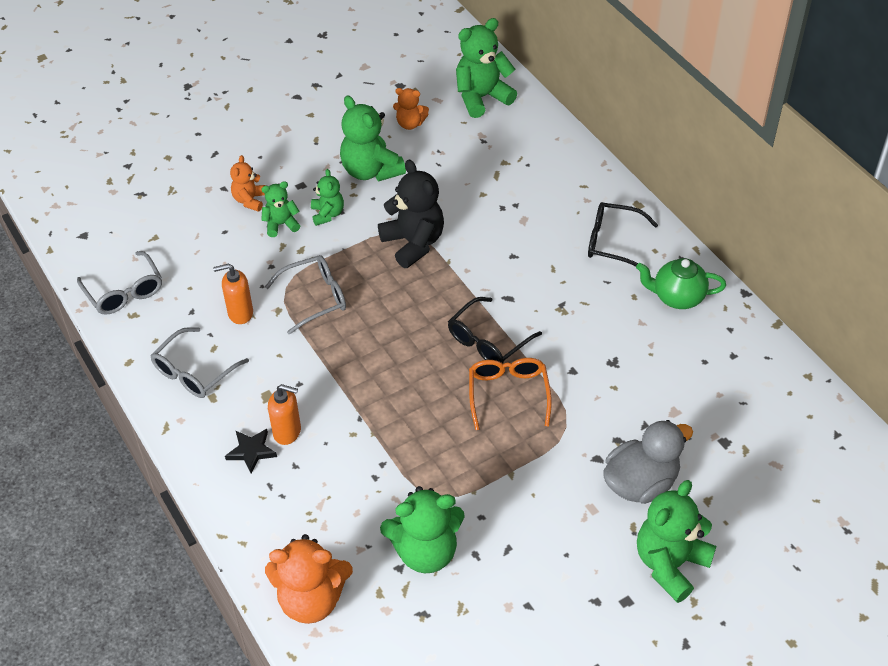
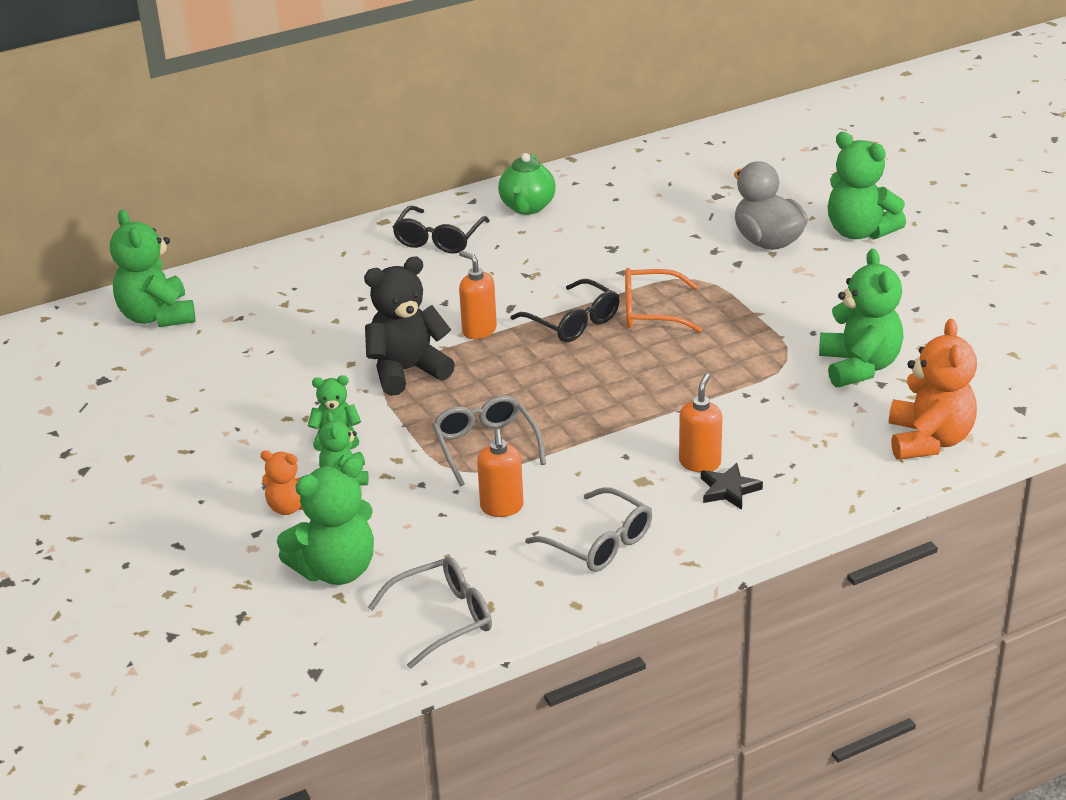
camera: 85 degrees left, 15 degrees down
(371, 170) = (264, 403): green teddy bear -> green teddy bear (336, 570)
(410, 124) = (184, 372): orange teddy bear -> none
(472, 281) = (479, 330): none -> orange soap dispenser

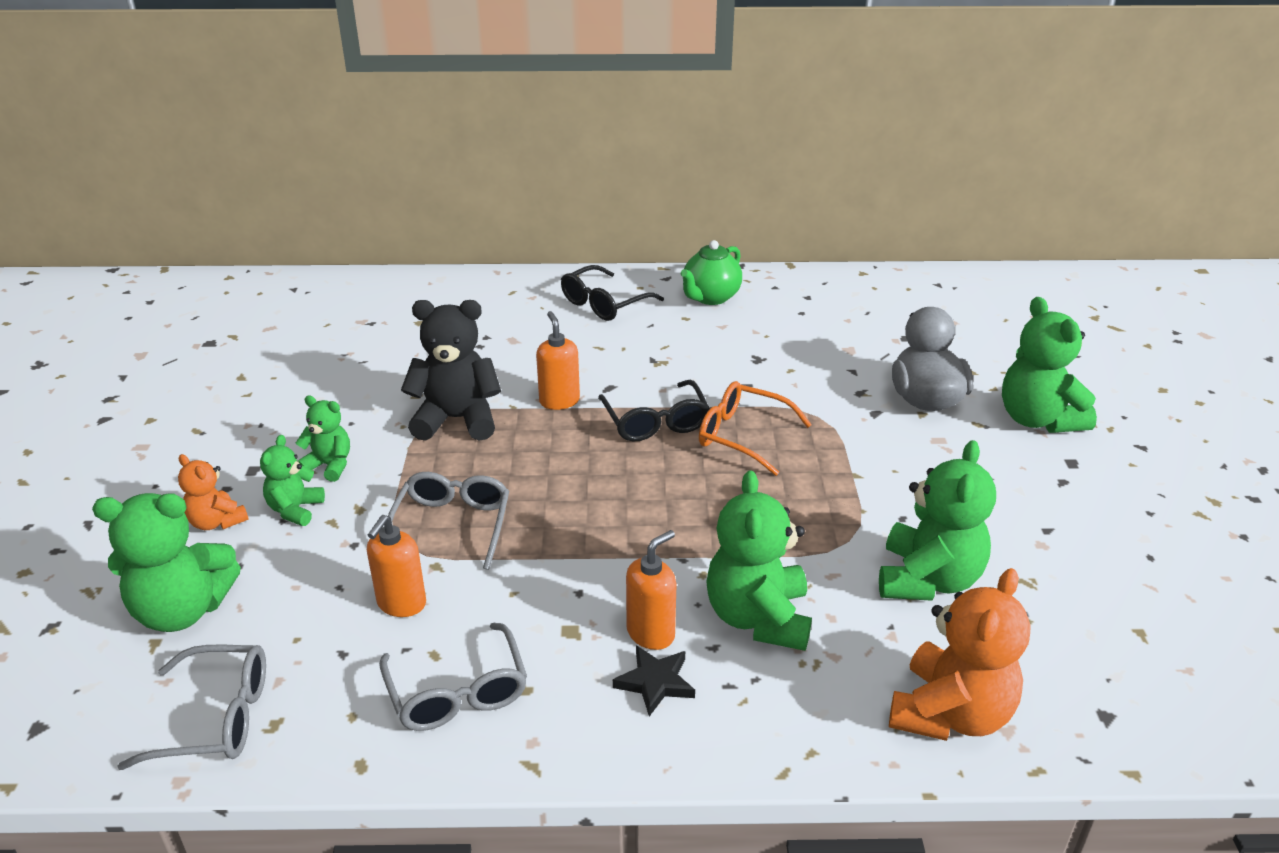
camera: 25 degrees right, 0 degrees up
(157, 316) = (309, 302): green teddy bear -> green teddy bear (758, 618)

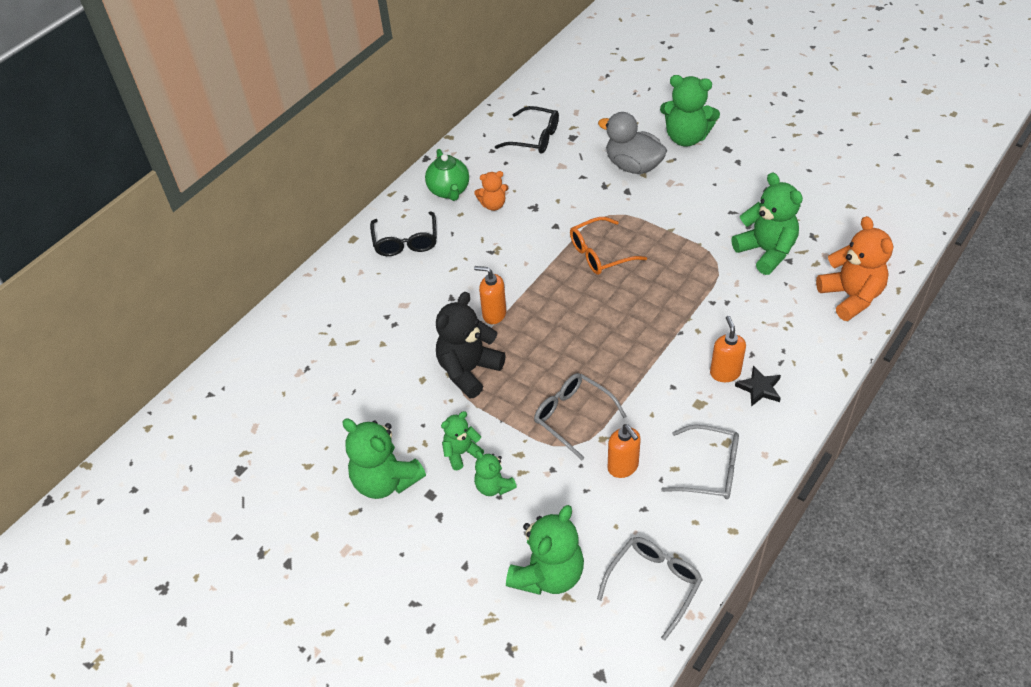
camera: 50 degrees left, 15 degrees up
(217, 522) = (472, 531): orange teddy bear -> orange teddy bear (493, 205)
(655, 422) = (554, 282): black glasses -> black glasses (534, 138)
(758, 618) = (745, 327): green teddy bear -> green teddy bear (385, 480)

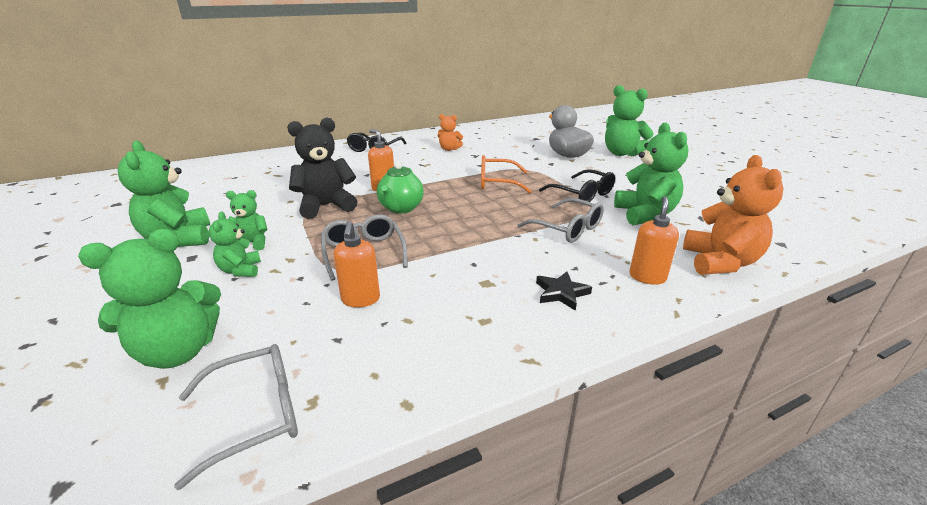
camera: 25 degrees right, 20 degrees down
(449, 191) = (429, 139): green teapot -> green teapot (401, 208)
(534, 138) = (510, 134): black glasses -> black glasses (582, 194)
(709, 470) = (442, 335): grey glasses -> grey glasses (567, 229)
(725, 373) = (534, 271): orange soap dispenser -> orange soap dispenser (647, 277)

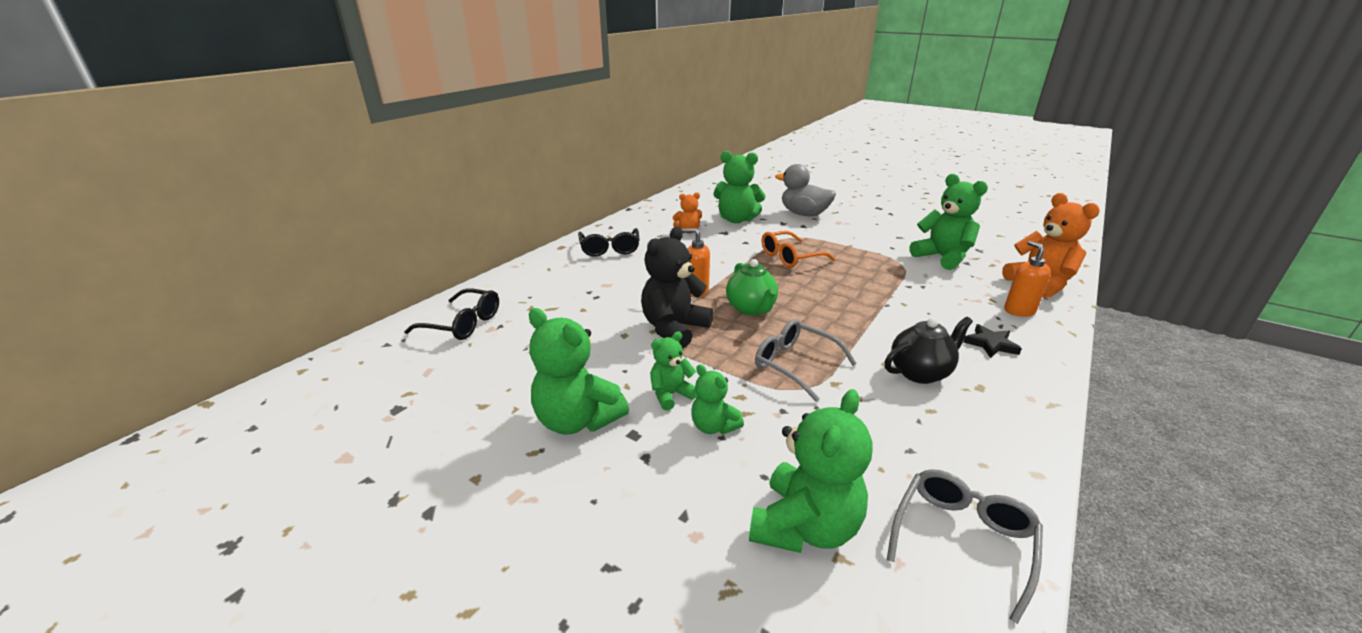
camera: 30 degrees left, 0 degrees up
(360, 299) = (868, 408): orange soap dispenser -> none
(451, 291) = (920, 372): none -> black teapot
(567, 229) = (911, 287): grey glasses -> none
(582, 194) = (873, 251): black glasses -> black glasses (463, 324)
(621, 153) = (842, 202): green teddy bear -> green teddy bear (736, 219)

